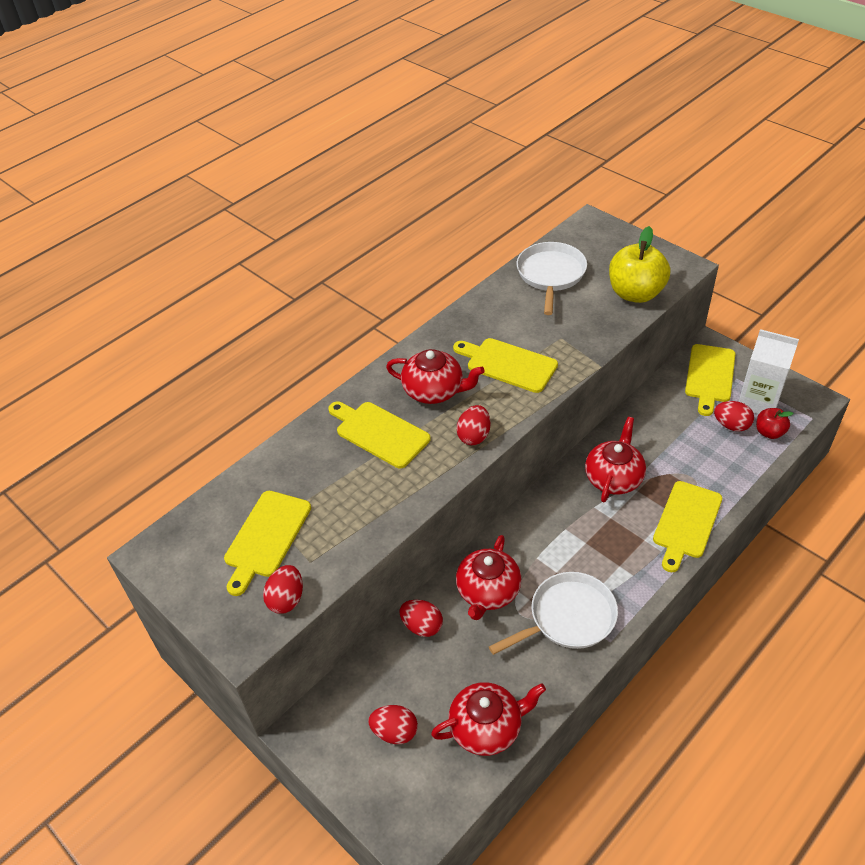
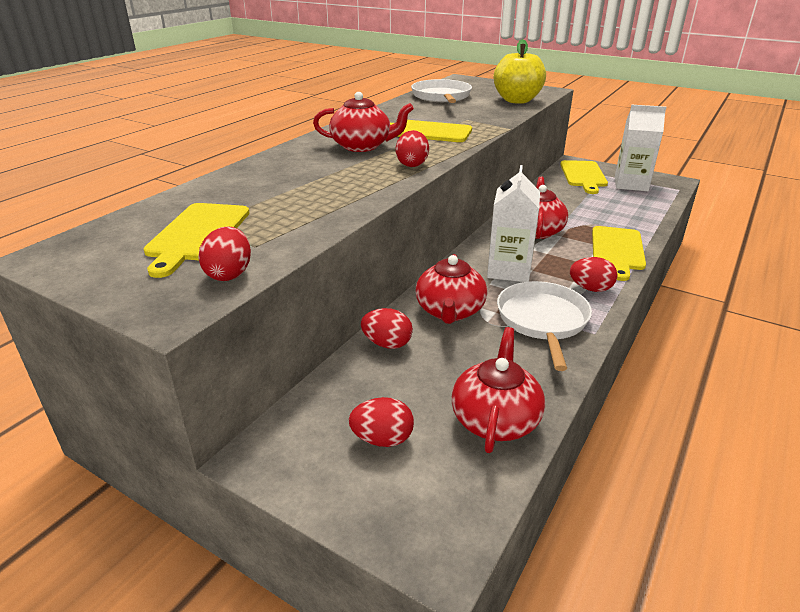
camera: 15 degrees left, 15 degrees down
(379, 433) = (314, 168): yellow cutting board -> none
(487, 727) = (495, 419): red teapot -> red teapot turned 45 degrees counterclockwise
(562, 540) = (509, 270): none -> white carton
(568, 617) = (542, 320): white pan -> white pan turned 45 degrees counterclockwise
(731, 425) = (618, 197): red egg -> red egg (590, 289)
(769, 432) = (651, 198): red apple -> none

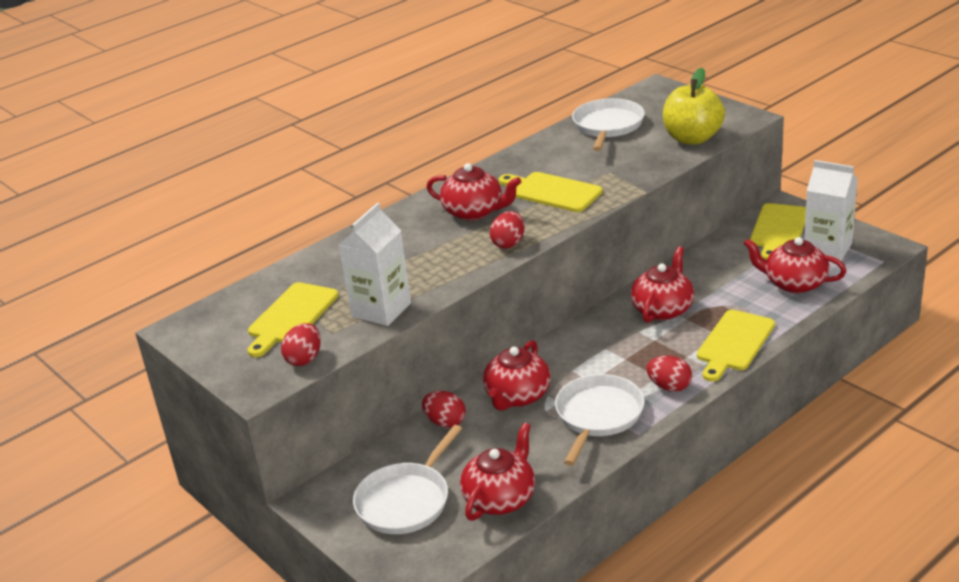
camera: 20 degrees right, 0 degrees up
(382, 439) = (406, 501): red egg -> white pan
(509, 270) = (601, 357): white carton -> white carton (381, 310)
(627, 207) = (794, 283): none -> red teapot

